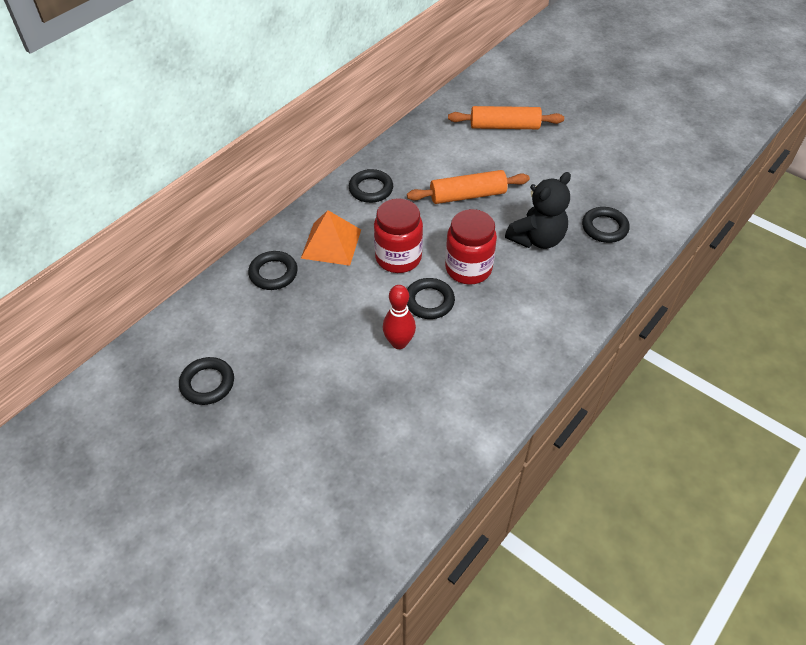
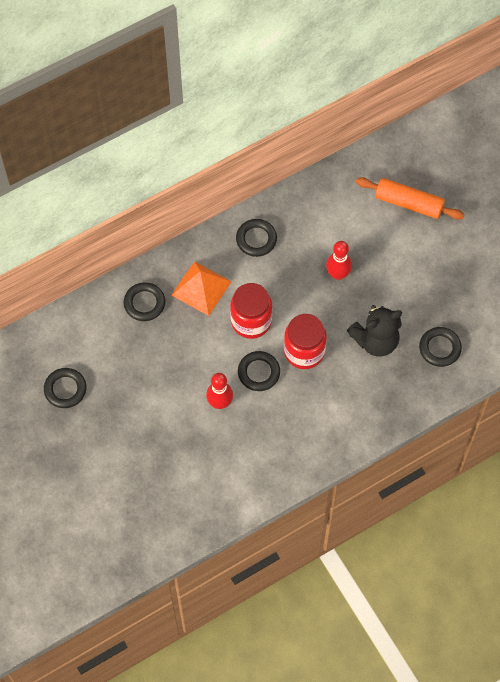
camera: 20 degrees right, 15 degrees up
(468, 195) = (338, 274): orange rolling pin -> red bowling pin

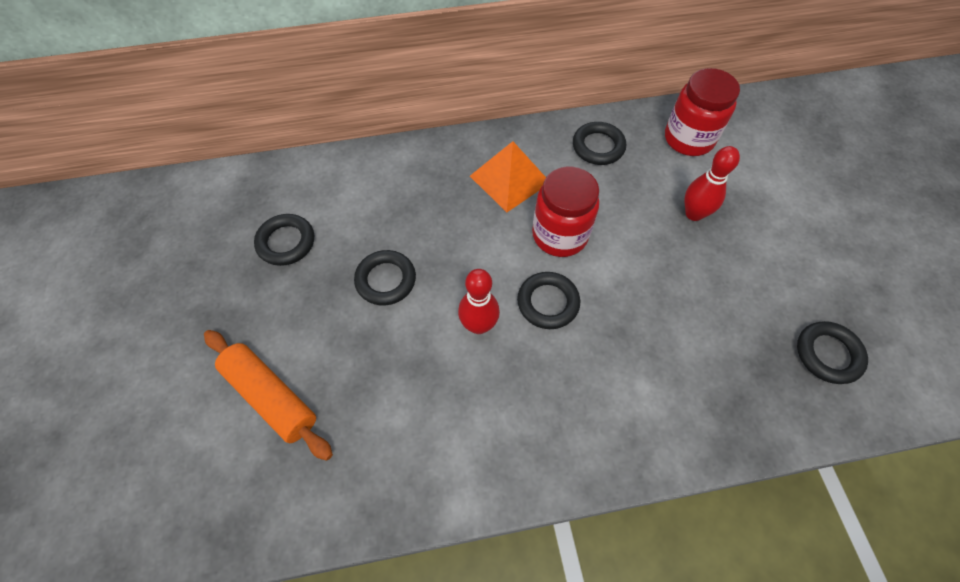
camera: 20 degrees right, 5 degrees down
(144, 303) = (433, 175): black ring -> black ring (386, 280)
(304, 351) = (621, 295): red jar -> red jar (688, 139)
(375, 340) = (730, 313): black teddy bear -> none
(408, 203) = (807, 161): orange rolling pin -> orange rolling pin (271, 396)

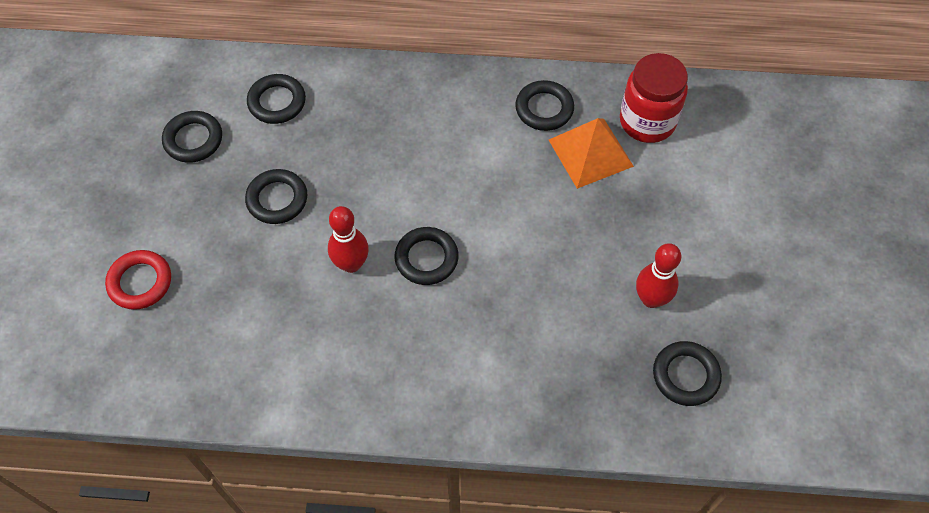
camera: 15 degrees right, 0 degrees up
(271, 396) = (140, 282): orange rolling pin -> red ring
(356, 191) = (277, 102): none -> black ring
(510, 179) = (436, 123): orange pyramid -> orange pyramid (590, 152)
(560, 235) = (465, 194): red jar -> none
(694, 214) = (615, 204): red bowling pin -> red bowling pin (651, 299)

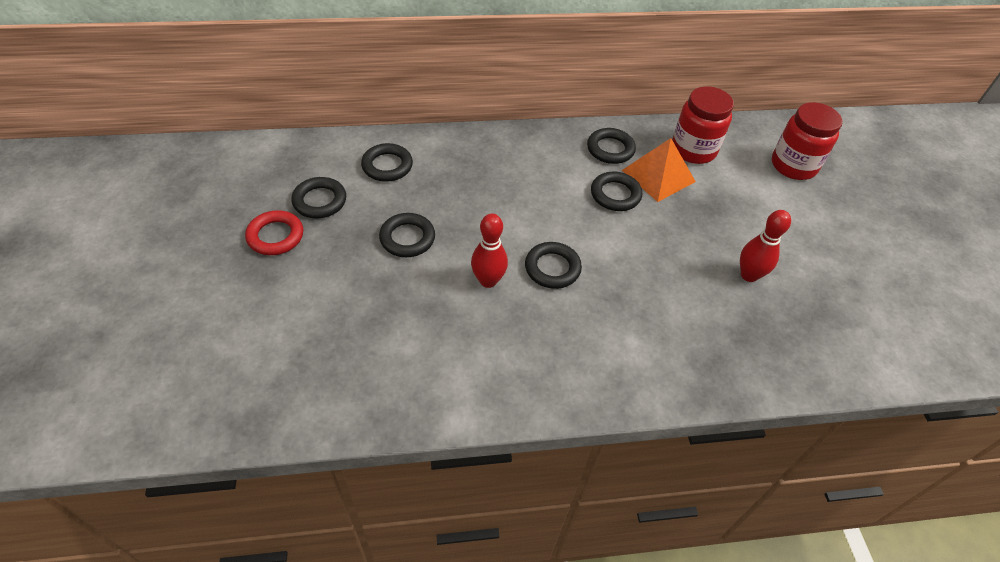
camera: 15 degrees left, 10 degrees down
(140, 282) = (295, 320): red ring -> red ring (275, 236)
(685, 375) = (801, 330): black ring -> black ring (615, 195)
(767, 159) = (793, 166): none -> red jar

